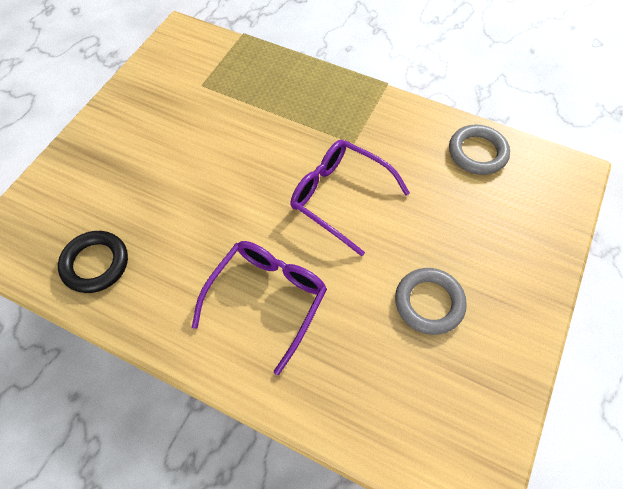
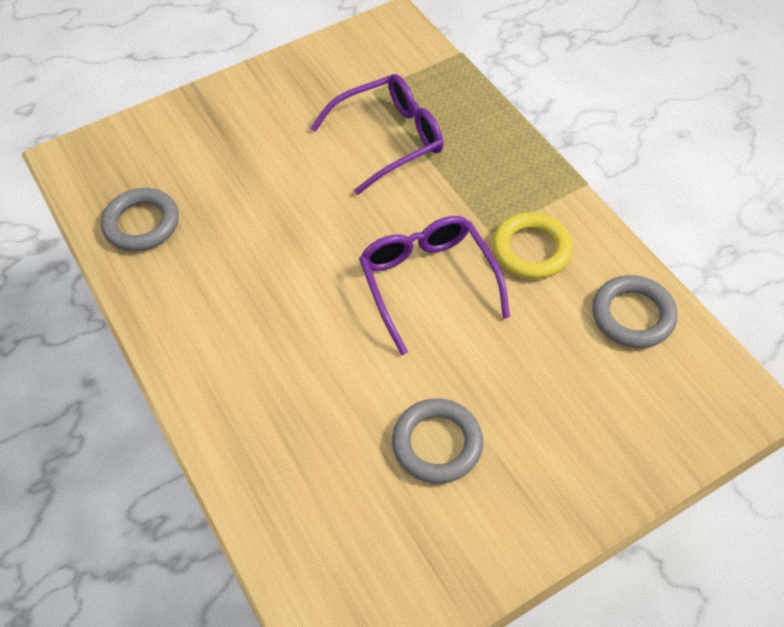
camera: 35 degrees right, 5 degrees down
(95, 264) = (142, 224): black ring -> grey ring
(267, 299) = (273, 344): purple glasses -> purple glasses (389, 139)
(387, 142) = (531, 250): none -> yellow ring

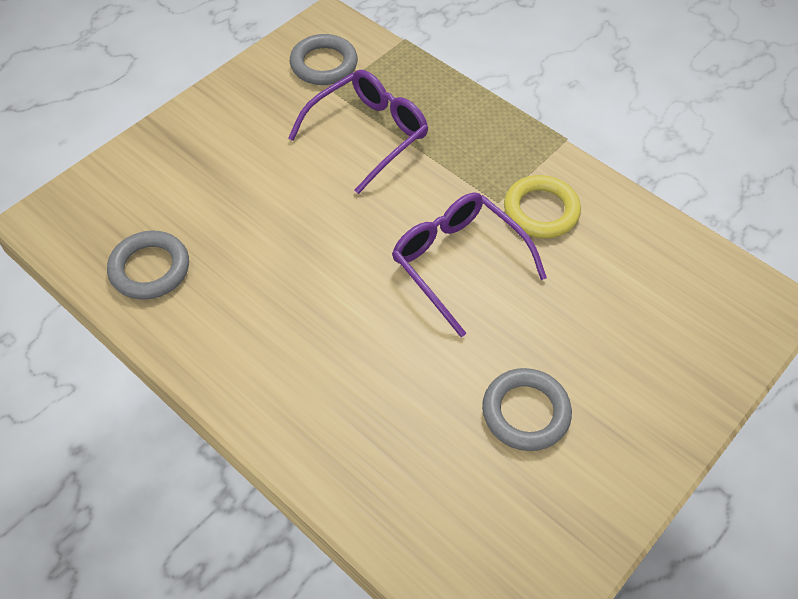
camera: 20 degrees left, 0 degrees up
(632, 315) = (653, 250): grey ring -> grey ring (324, 64)

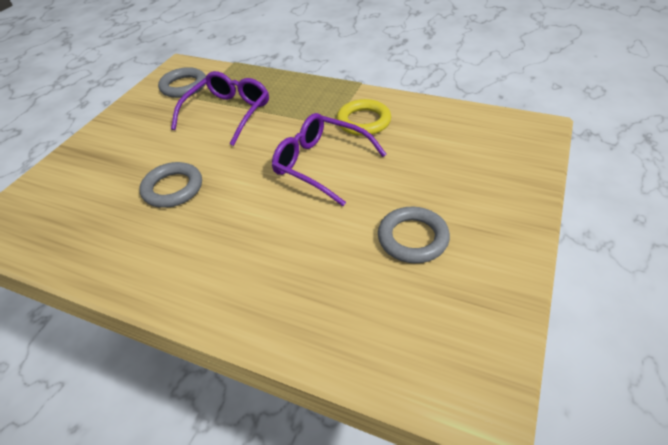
camera: 15 degrees left, 10 degrees down
(150, 269) = (83, 235): grey ring -> grey ring (173, 188)

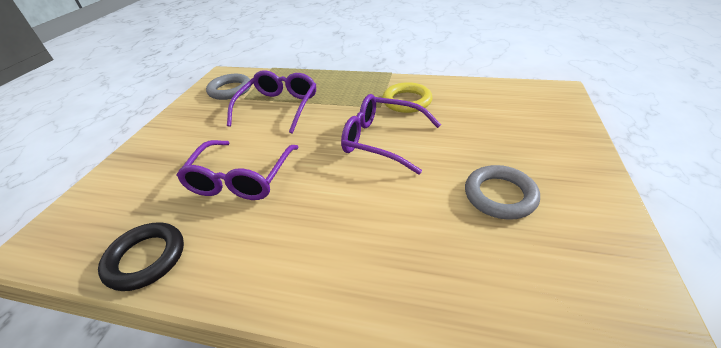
camera: 10 degrees left, 5 degrees down
(77, 253) = (146, 258): none -> black ring
(173, 188) = (241, 179): grey ring -> purple glasses

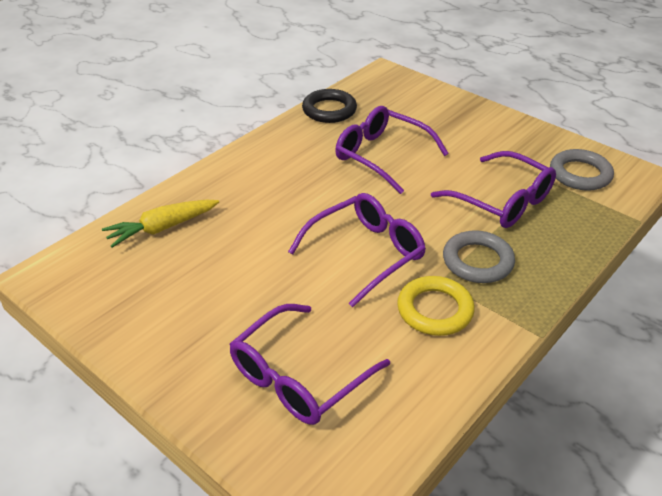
camera: 115 degrees right, 0 degrees up
(478, 290) = (162, 228): none -> yellow carrot
(500, 195) = (216, 289): grey ring -> grey ring (477, 261)
(512, 124) = (299, 377): none -> purple glasses

